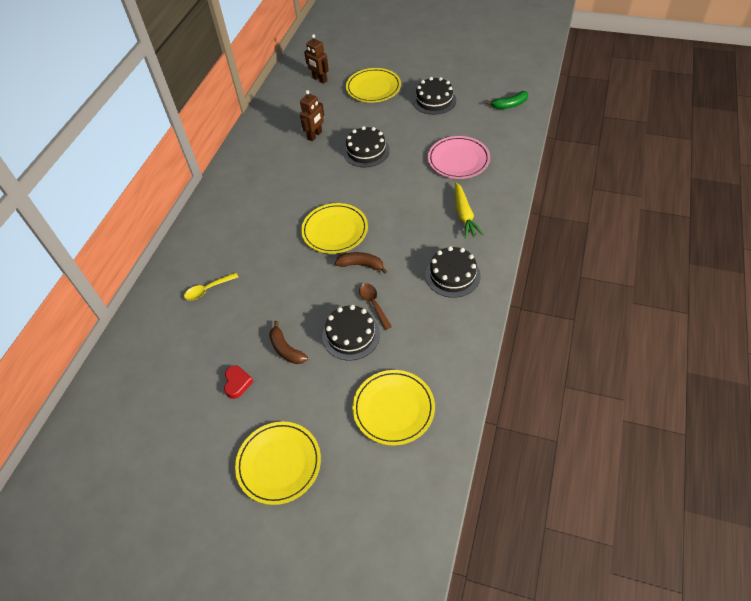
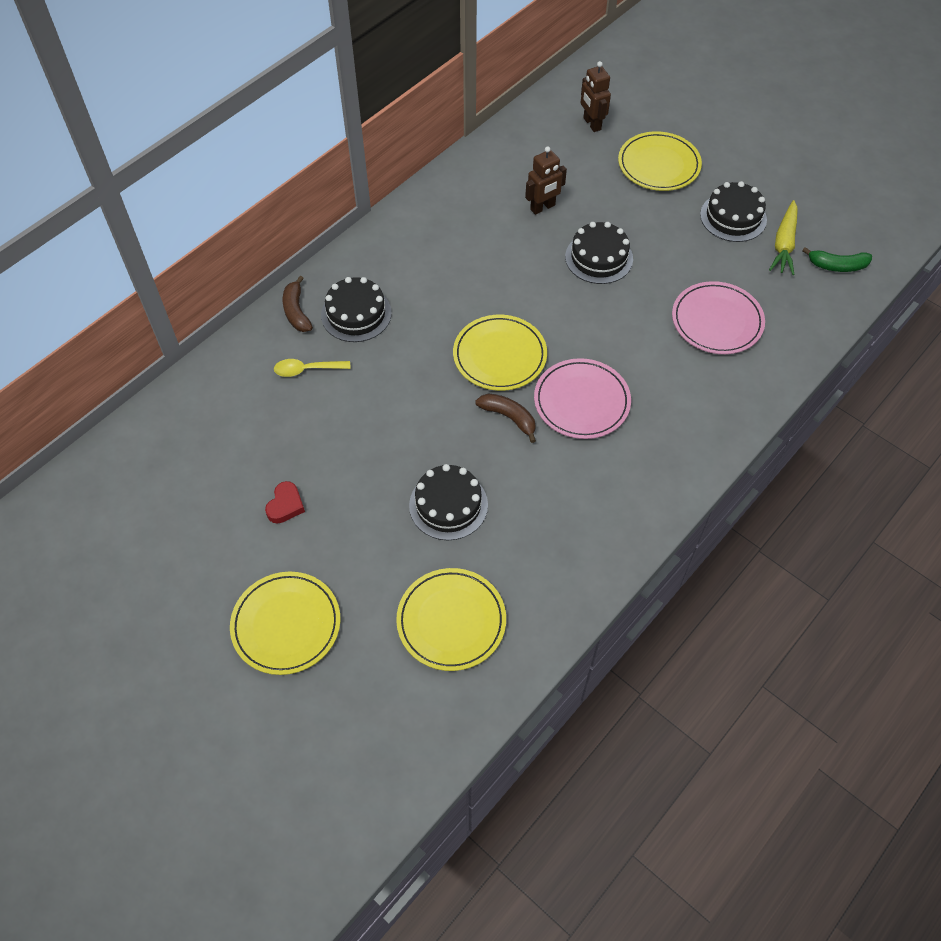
camera: 20 degrees right, 5 degrees up
(286, 349) = (362, 488): brown banana -> brown banana (296, 311)
(373, 304) = (497, 477): brown spoon -> none
(402, 237) = (581, 401): none -> pink plate
(452, 275) = (618, 482): black cake -> black cake (356, 314)
(464, 215) = (680, 404): yellow carrot -> yellow carrot (784, 244)

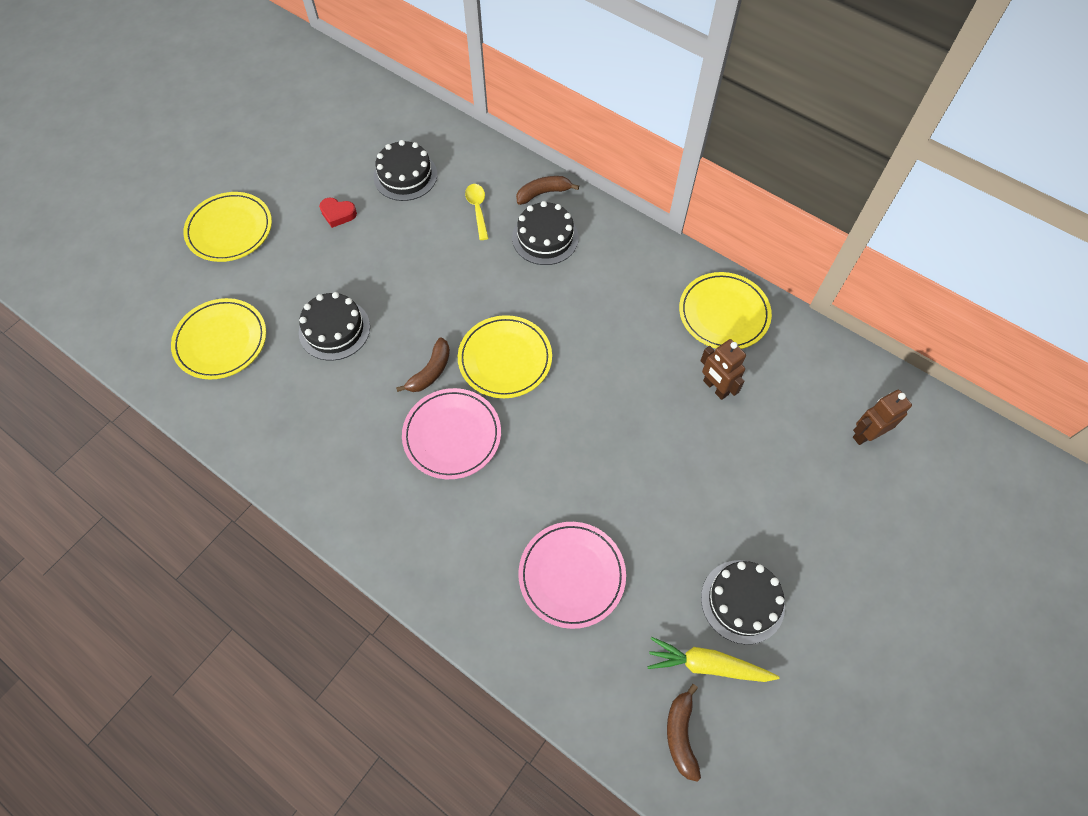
camera: 85 degrees right, 5 degrees up
(599, 258) = (649, 447): black cake -> black cake (405, 175)
(658, 165) = (814, 512): yellow plate -> yellow plate (723, 313)
(837, 266) = (681, 734): green banana -> brown banana

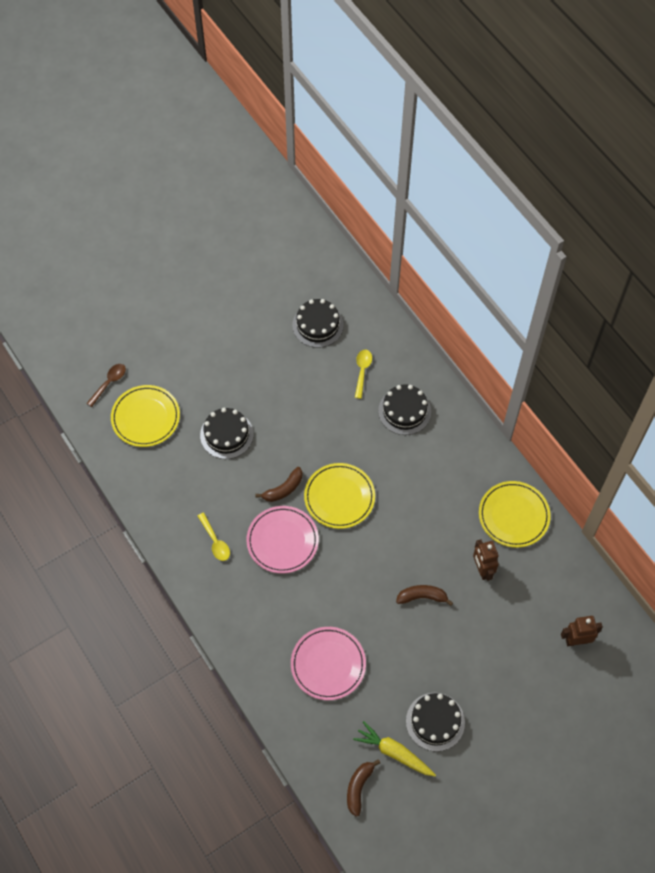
camera: 20 degrees right, 0 degrees up
(160, 314) = (109, 383): none -> brown spoon
(230, 229) = (175, 330): yellow plate -> none
(338, 214) = (257, 342): red heart -> none
(363, 465) = (215, 541): none -> yellow spoon
(543, 193) = (417, 373): brown banana -> brown banana (422, 597)

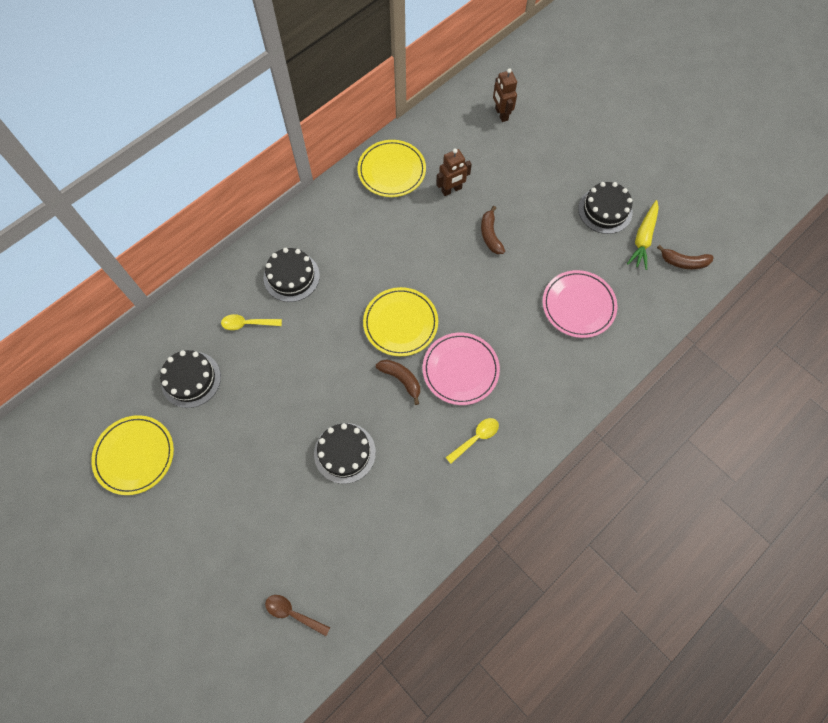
camera: 100 degrees left, 5 degrees up
(145, 417) = (335, 553): yellow plate -> yellow plate (134, 455)

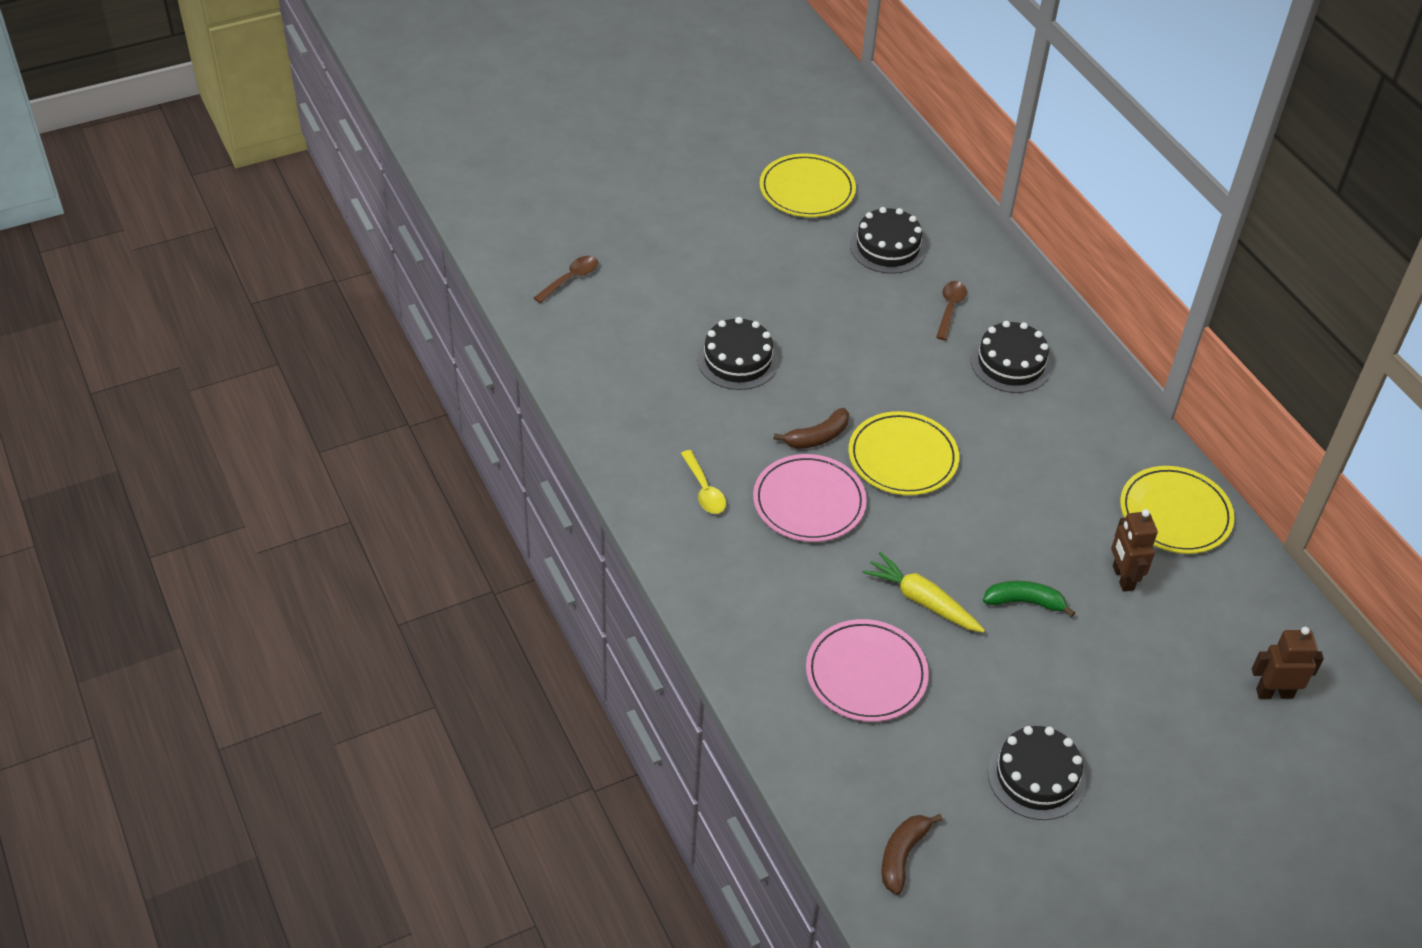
camera: 105 degrees right, 20 degrees down
(247, 324) = (950, 309): yellow spoon -> brown spoon
(490, 235) = (1024, 602): brown banana -> green banana
(643, 238) = (965, 812): yellow carrot -> yellow carrot (922, 601)

